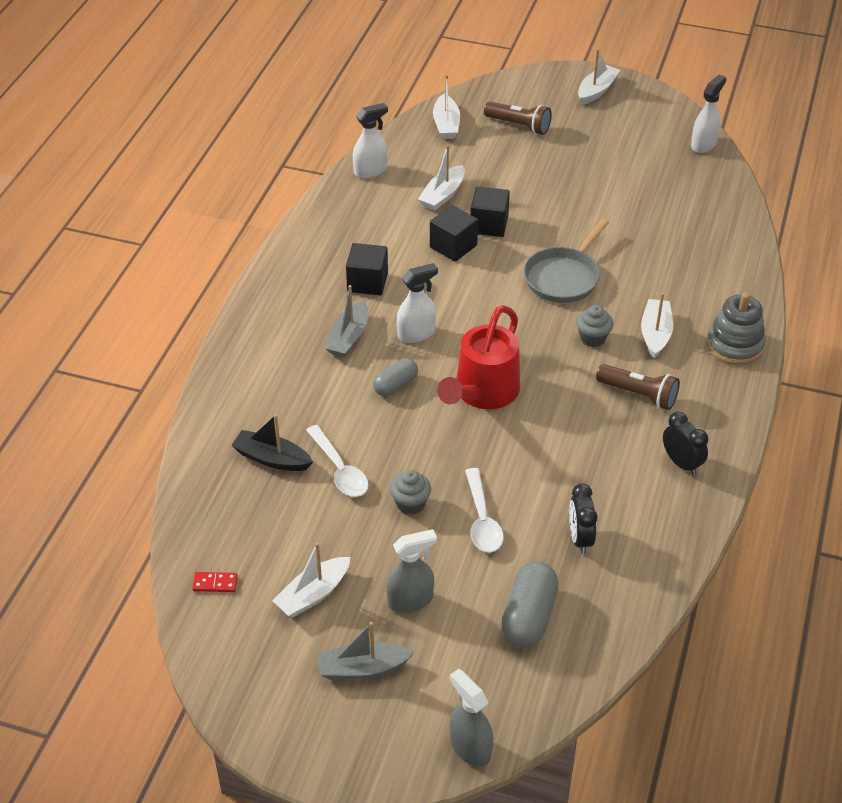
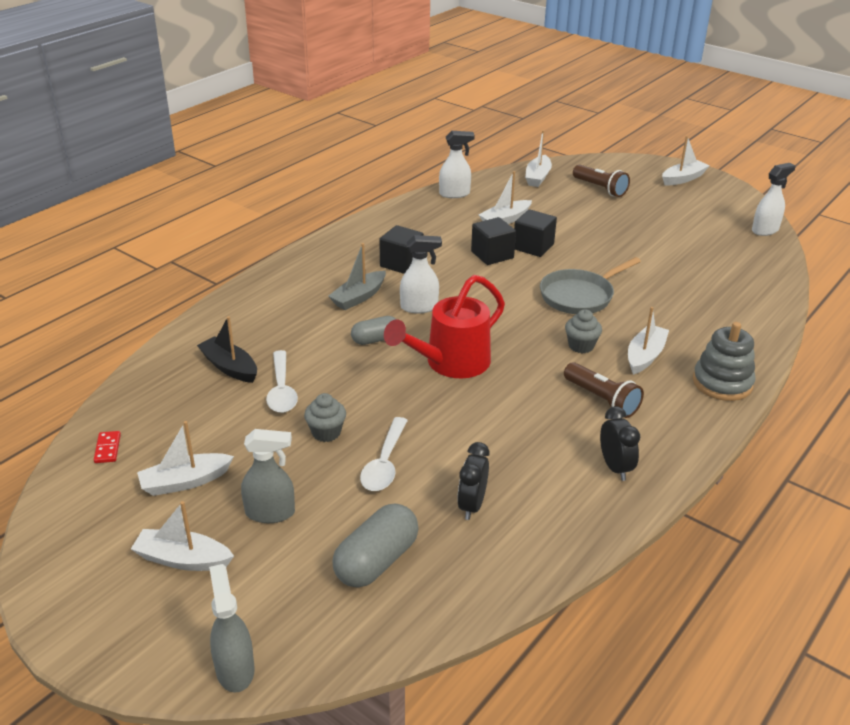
camera: 20 degrees right, 10 degrees down
(215, 583) = (108, 448): red domino -> red domino turned 60 degrees clockwise
(362, 668) = (183, 559): grey boat -> white boat

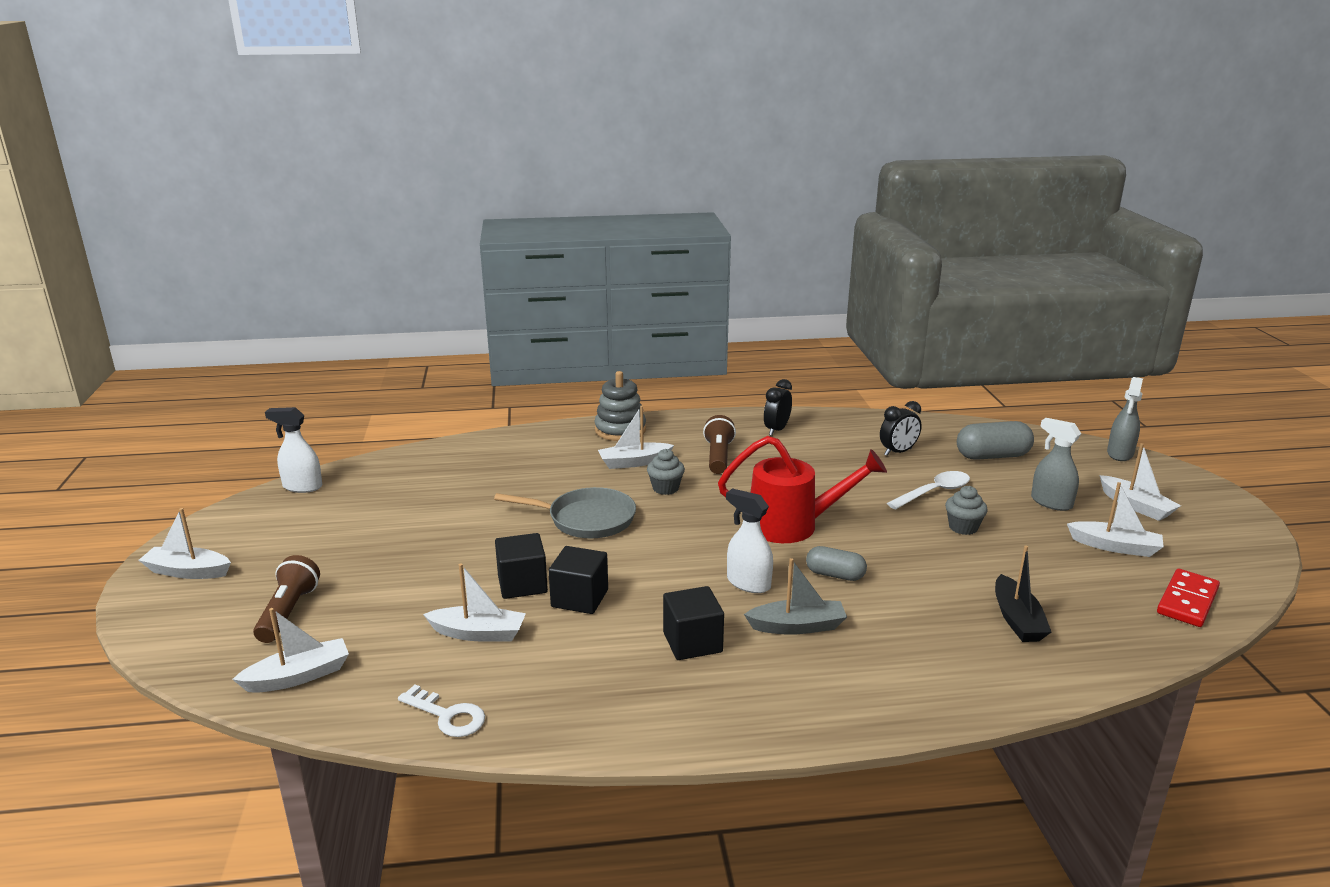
camera: 135 degrees left, 10 degrees down
(108, 448) = (1187, 601): red domino -> red domino, size x1.82
(281, 390) = (976, 574): white spoon -> none
(454, 194) = (448, 715): white spray bottle -> white key

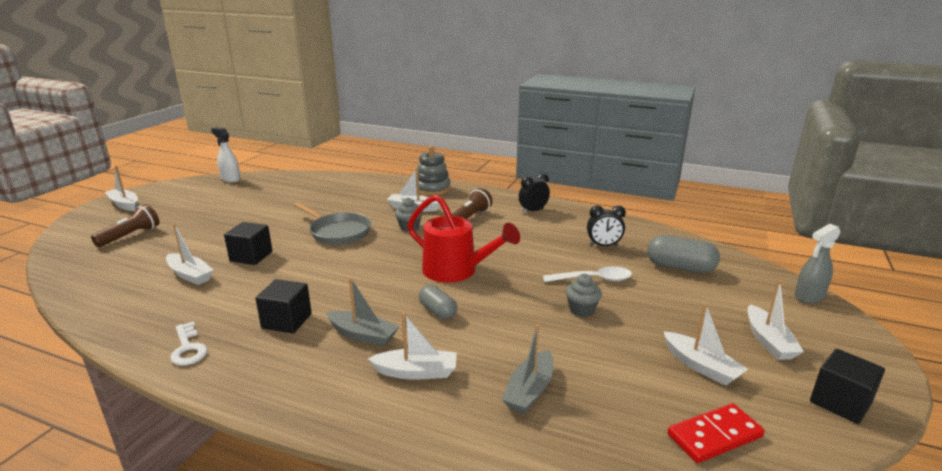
camera: 30 degrees right, 0 degrees up
(298, 676) = (85, 268): white boat -> white boat (416, 372)
(448, 715) = (109, 312): white key -> white key (188, 348)
(579, 598) = (267, 274): black cube -> black cube (840, 402)
(748, 583) = (373, 297): white spray bottle -> none
(1017, 619) = (530, 391): black boat -> grey boat
(1051, 502) = (686, 314): grey spray bottle -> none

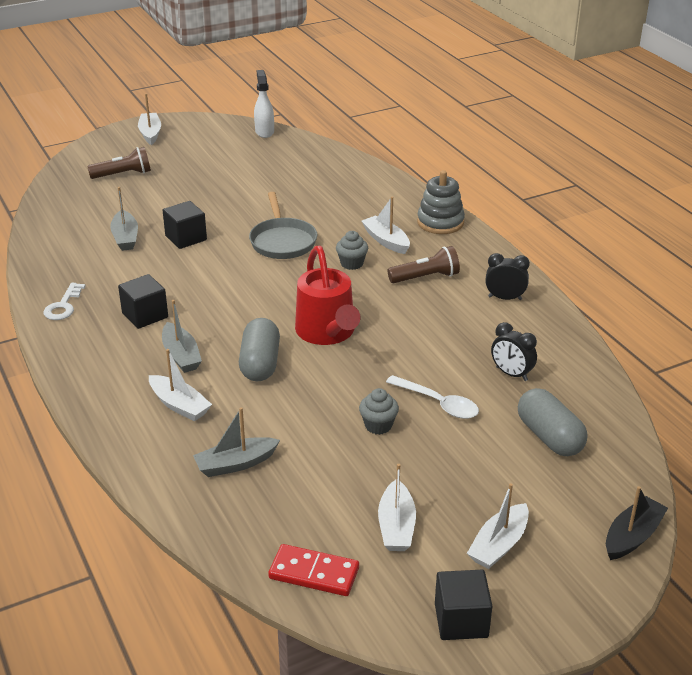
camera: 40 degrees right, 10 degrees up
(190, 275) = (125, 237): white boat -> grey boat
(437, 311) = (260, 363): grey capsule -> grey capsule, size x1.58
(809, 296) = (632, 536): grey spray bottle -> black boat

